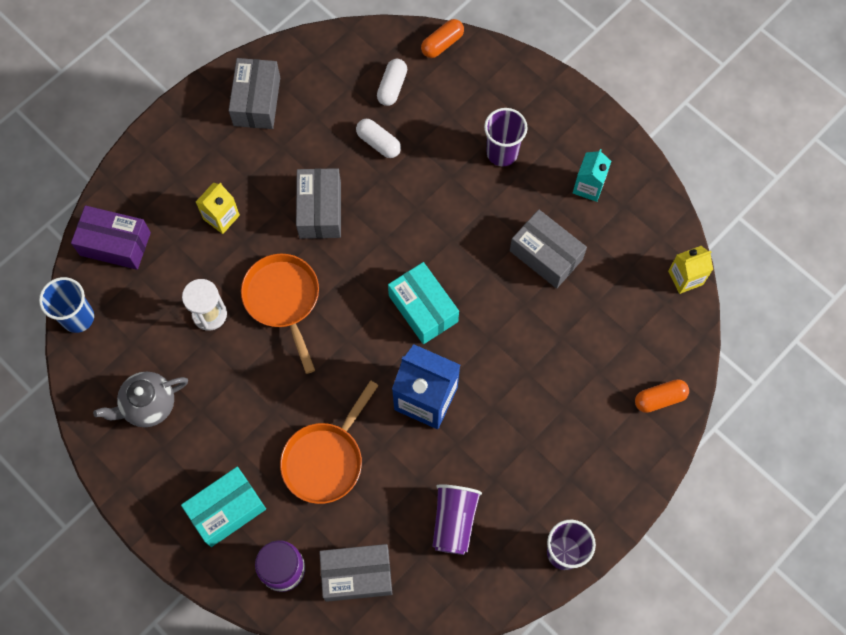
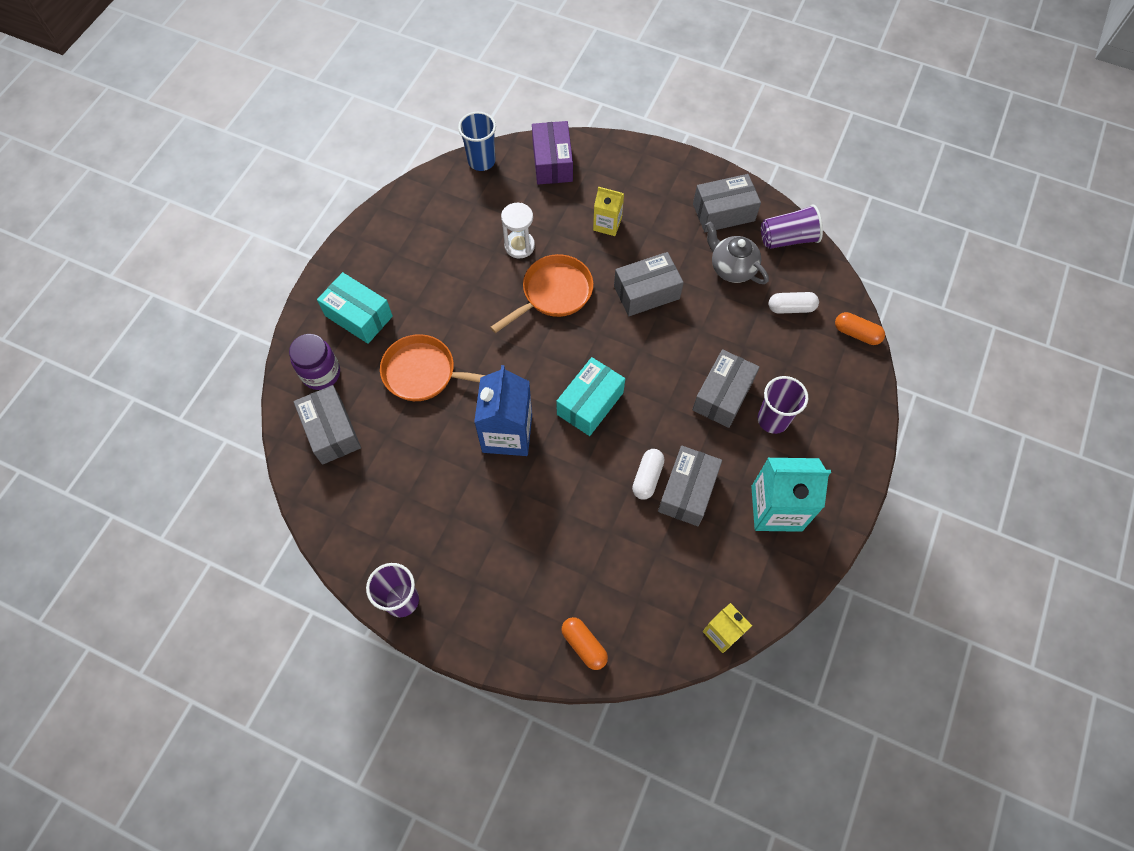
camera: 70 degrees right, 5 degrees down
(148, 405) = (427, 232): grey teapot -> grey teapot (732, 268)
(378, 143) = (731, 315): white capsule -> white capsule (647, 477)
(454, 521) = (402, 494): purple cup -> purple cup (787, 238)
(461, 185) = (723, 395): none -> grey box
(588, 186) = (776, 508): turquoise carton -> turquoise carton, size x1.76

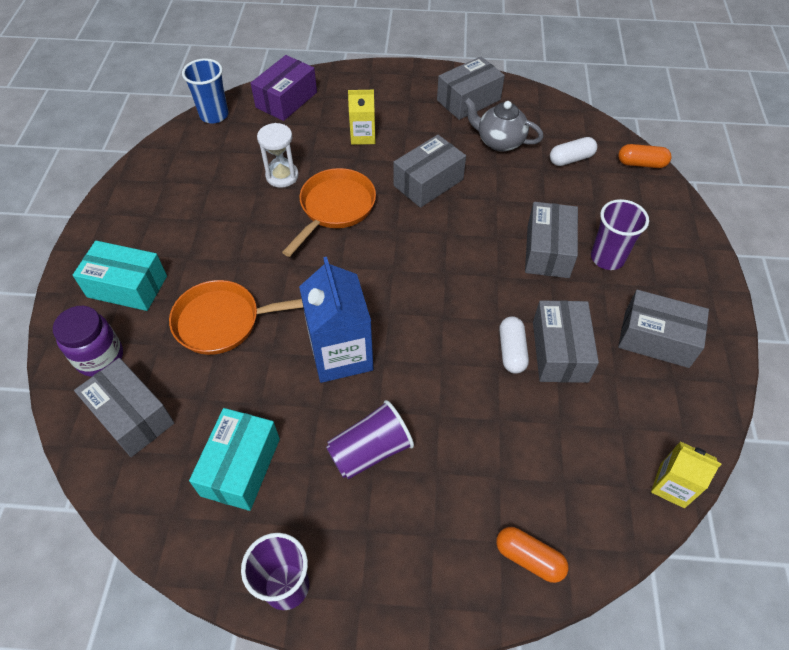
camera: 20 degrees left, 10 degrees down
(552, 162) = (286, 100): purple box -> purple box turned 60 degrees clockwise
(590, 403) = (418, 298): turquoise box -> turquoise box (241, 467)
(776, 508) = (656, 338): turquoise carton -> grey box
(787, 238) = (537, 106): purple cup -> purple cup (370, 451)

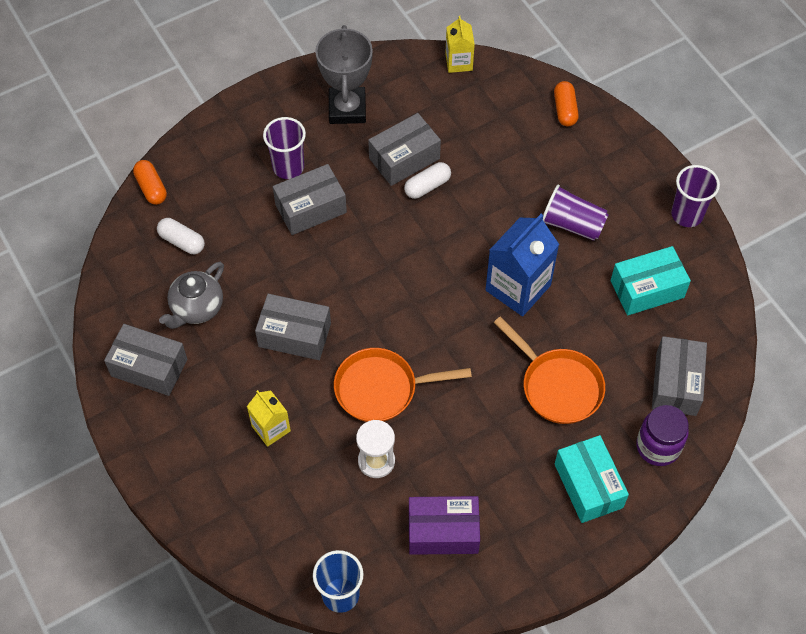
camera: 125 degrees left, 5 degrees up
(286, 100) = (266, 540): purple box -> purple box (443, 532)
(499, 142) = (196, 308): grey teapot -> grey teapot turned 45 degrees clockwise
(656, 338) = (347, 109): grey box -> grey trophy

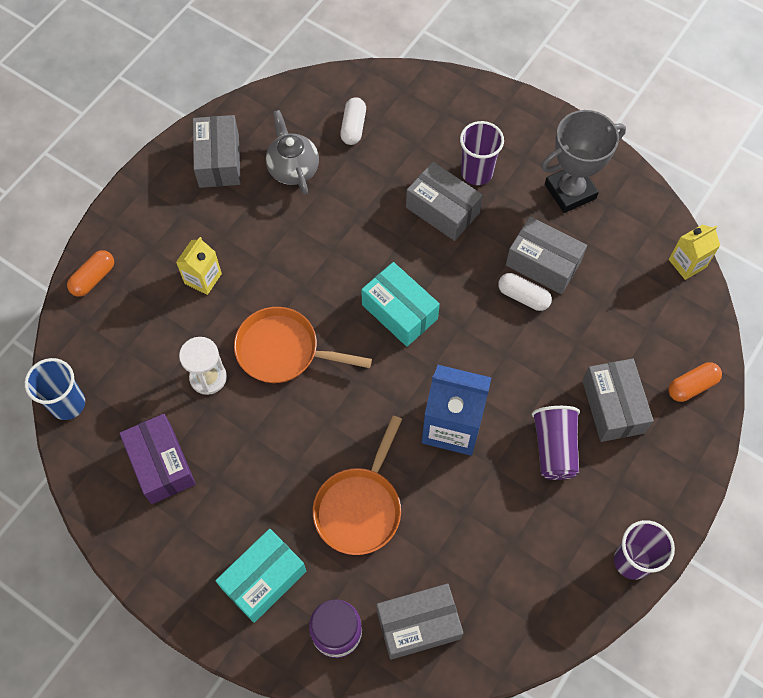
camera: 65 degrees right, 5 degrees up
(151, 188) = (395, 80): orange capsule -> orange capsule (93, 278)
(196, 308) = (293, 169): grey teapot -> grey teapot turned 60 degrees clockwise
(294, 335) = (304, 256): grey box -> grey box (613, 406)
(381, 389) = (283, 350): orange pan -> orange pan turned 45 degrees counterclockwise
(647, 289) = (516, 553): turquoise box -> turquoise box (399, 312)

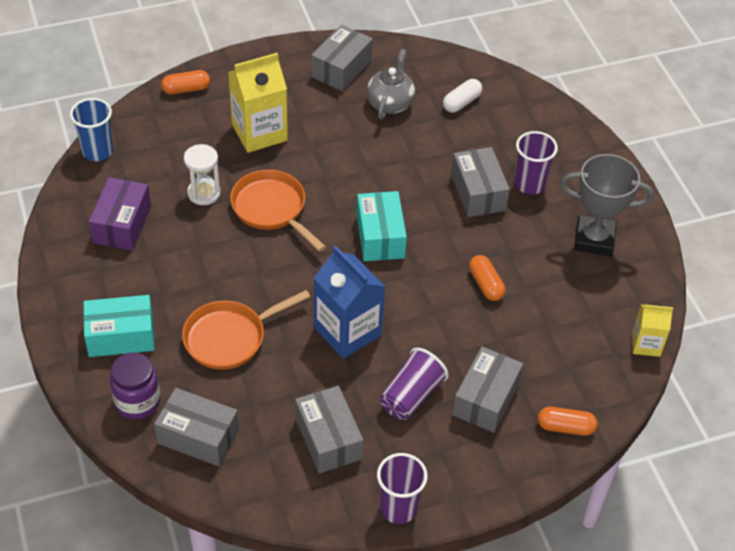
camera: 35 degrees right, 15 degrees down
(203, 278) = (259, 132): yellow carton -> yellow carton, size x1.76
(523, 297) = (485, 284): white capsule -> orange capsule
(543, 263) = (524, 273): grey box -> grey box (328, 439)

